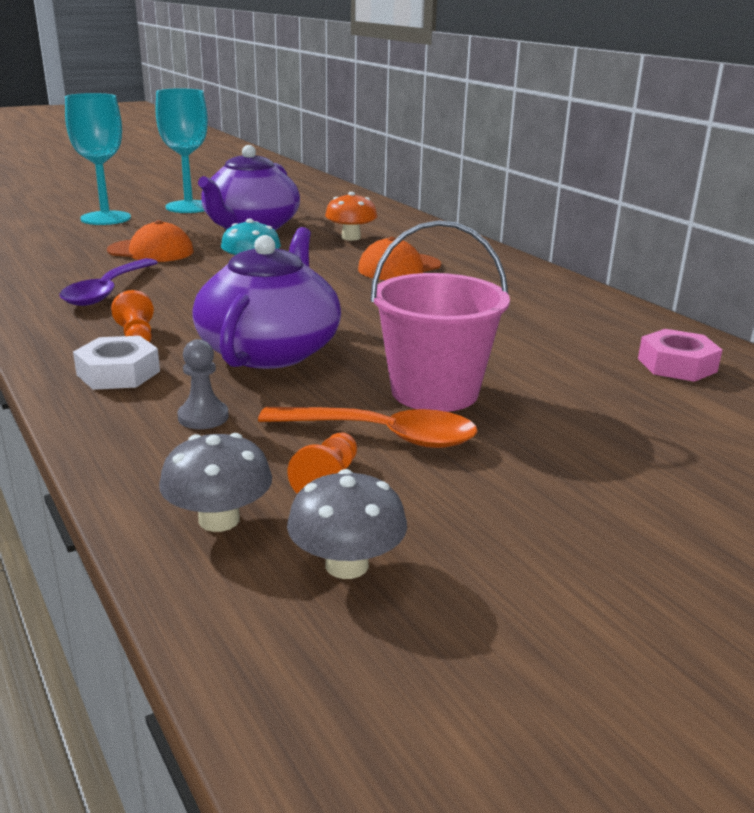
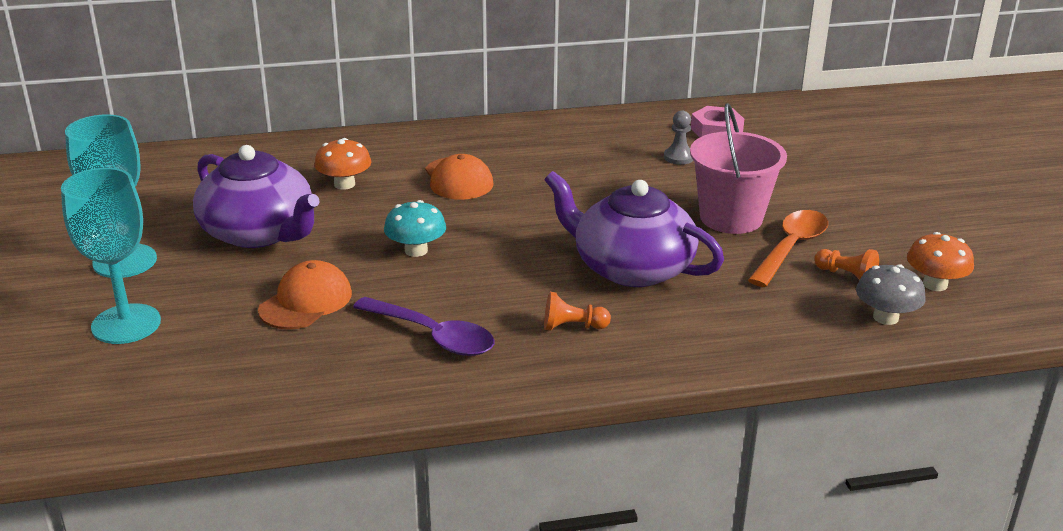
camera: 70 degrees left, 5 degrees up
(118, 373) = (652, 340): white nut -> none
(203, 417) = (746, 309): grey pawn -> grey pawn (678, 157)
(347, 565) = (935, 284): grey mushroom -> orange mushroom

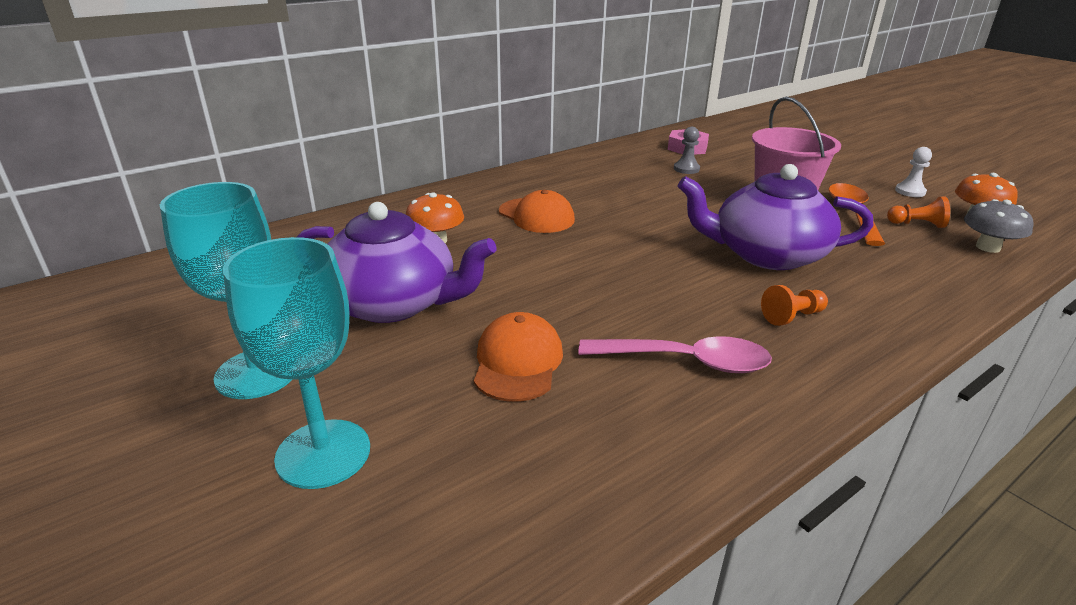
camera: 25 degrees left, 0 degrees up
(416, 250) = (570, 283): turquoise mushroom -> none
(433, 336) = (686, 362): purple spoon -> pink spoon
(905, 238) = (910, 191): none -> white pawn

